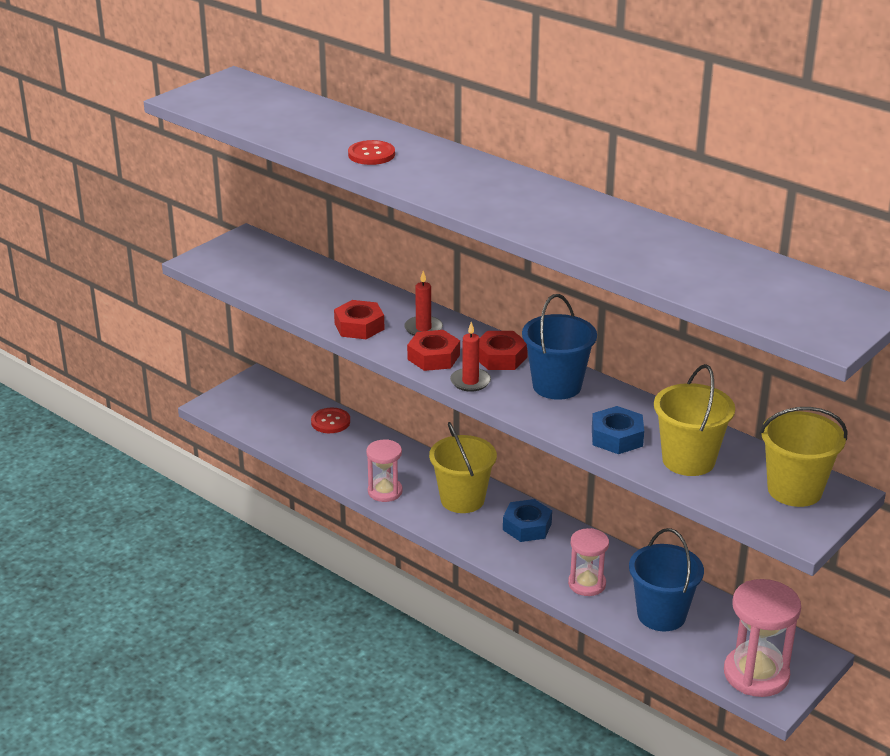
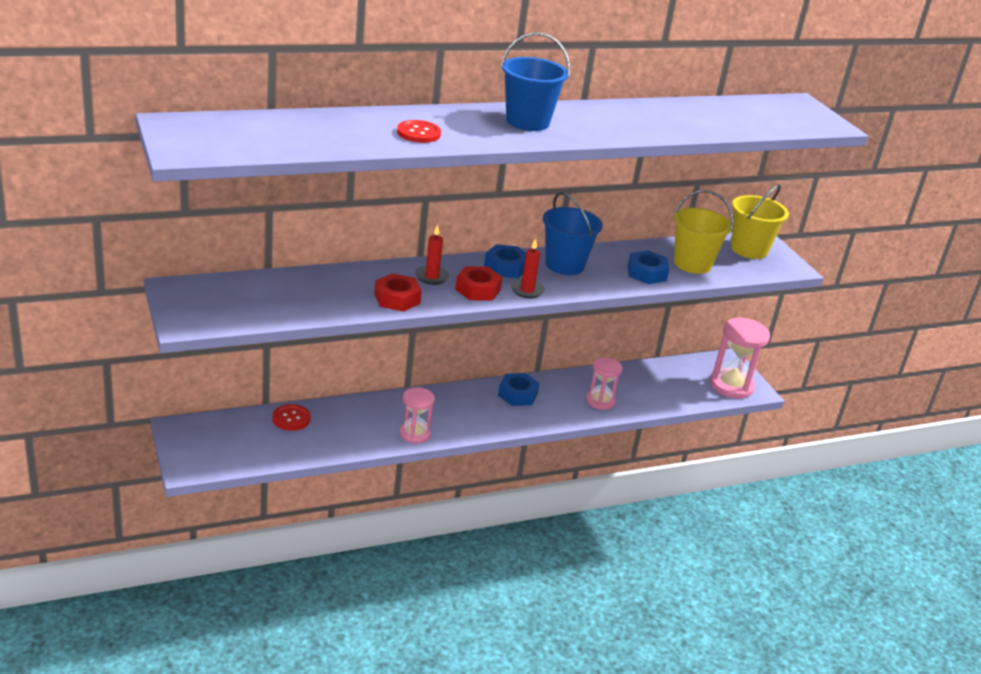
camera: 65 degrees left, 0 degrees up
(462, 499) = (460, 405): yellow bucket -> none
(500, 357) = (506, 267): red nut -> blue nut
(661, 615) = (653, 389): blue bucket -> blue bucket (527, 122)

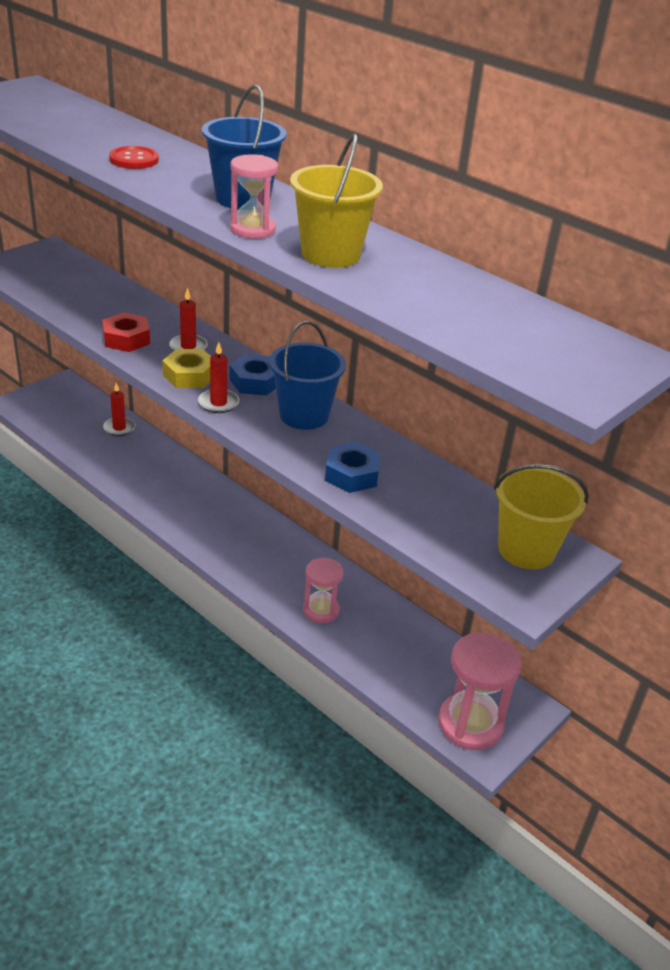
camera: 65 degrees right, 5 degrees up
(291, 419) = (119, 428): red button -> red candle
(414, 434) = (151, 499): pink hourglass -> pink hourglass (252, 229)
(478, 289) = (189, 375): red nut -> yellow nut
(517, 394) = (276, 546): blue nut -> none
(692, 264) = (420, 506): yellow bucket -> yellow bucket (331, 254)

